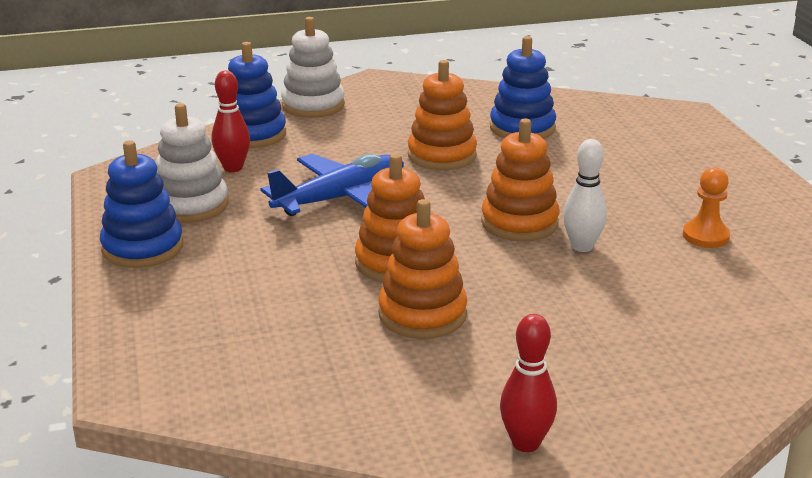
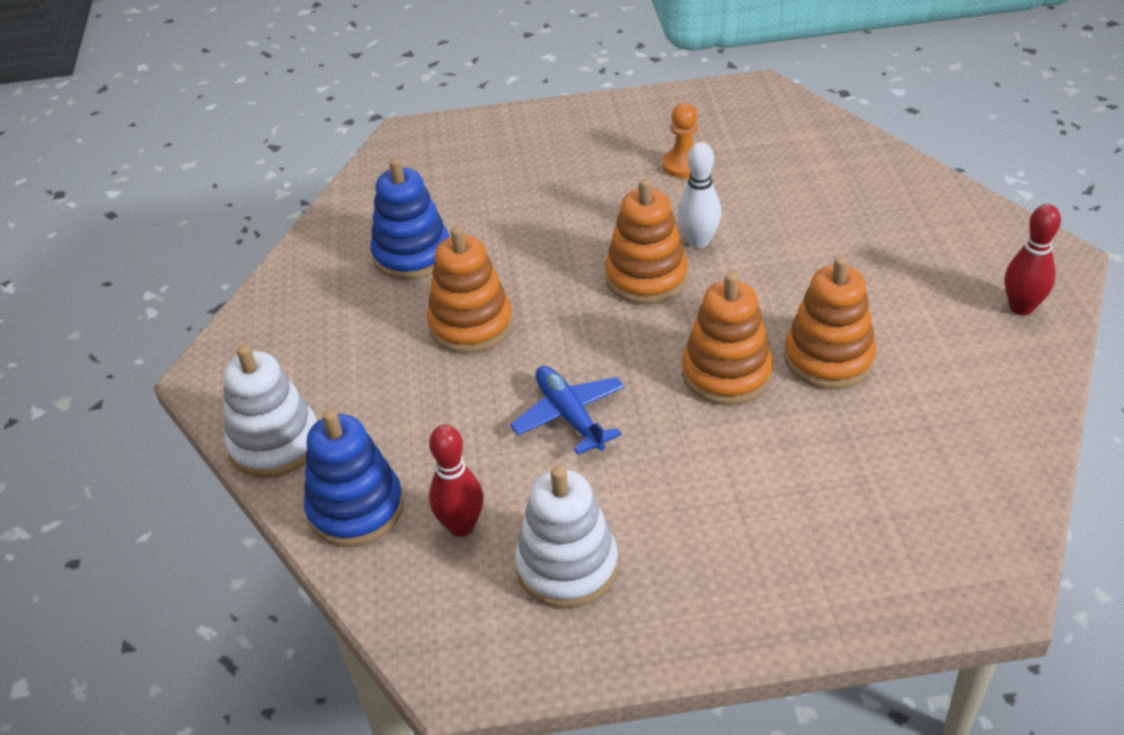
camera: 80 degrees left, 15 degrees up
(143, 248) = (680, 609): blue stacking toy -> none
(341, 198) = (569, 416): blue plane -> blue plane, size x0.67

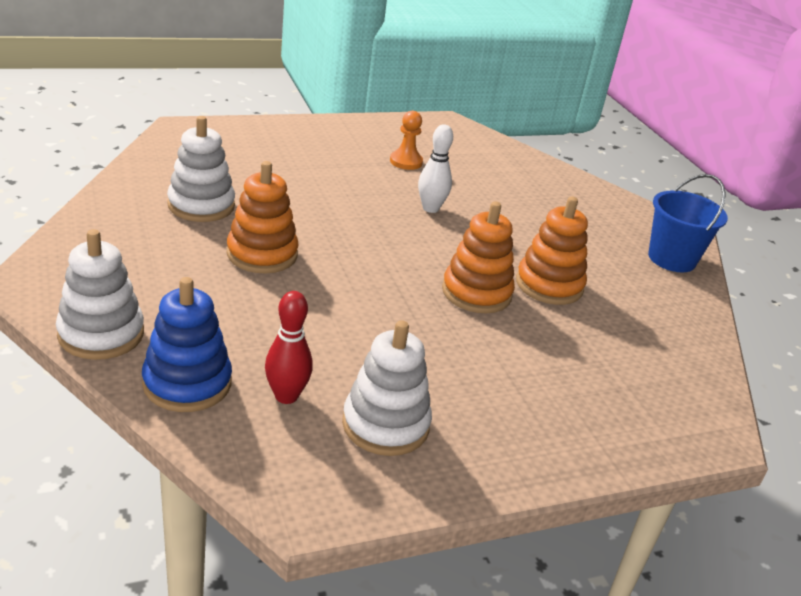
camera: 20 degrees left, 10 degrees down
(412, 255) = (201, 205): blue stacking toy -> white stacking toy
(569, 416) = (360, 318): blue plane -> none
(646, 278) = (397, 229): orange stacking toy -> none
(1021, 307) = (671, 259): red bowling pin -> blue bucket

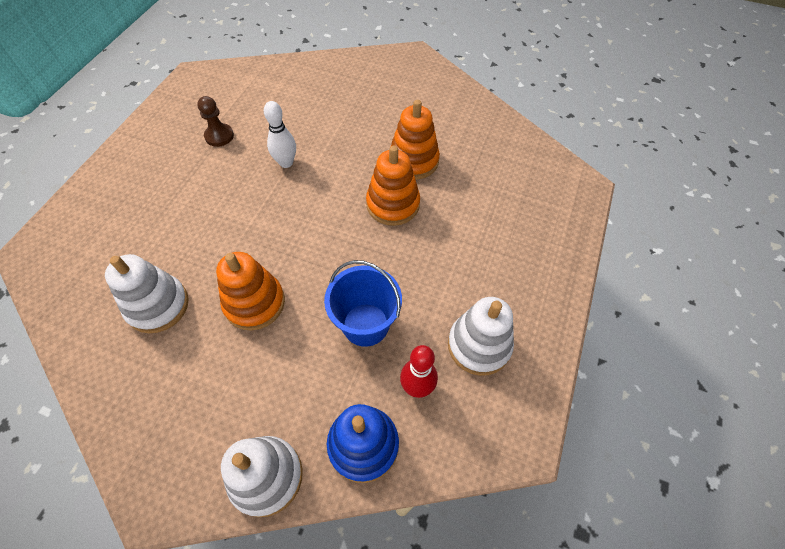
camera: 45 degrees left, 25 degrees up
(406, 162) = (219, 136): orange pawn -> brown pawn
(671, 259) = (434, 82): blue bucket -> blue bucket (365, 324)

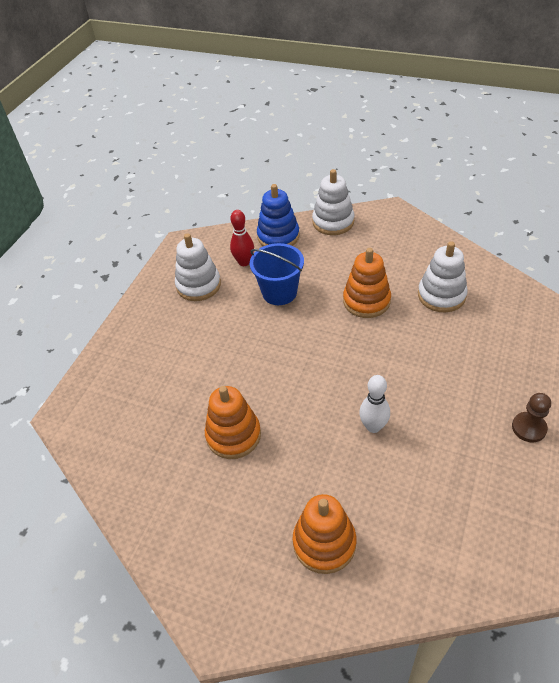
camera: 175 degrees left, 10 degrees down
(219, 136) = (463, 459): brown pawn -> brown pawn (529, 428)
(393, 204) = (257, 385): orange stacking toy -> orange stacking toy (324, 543)

